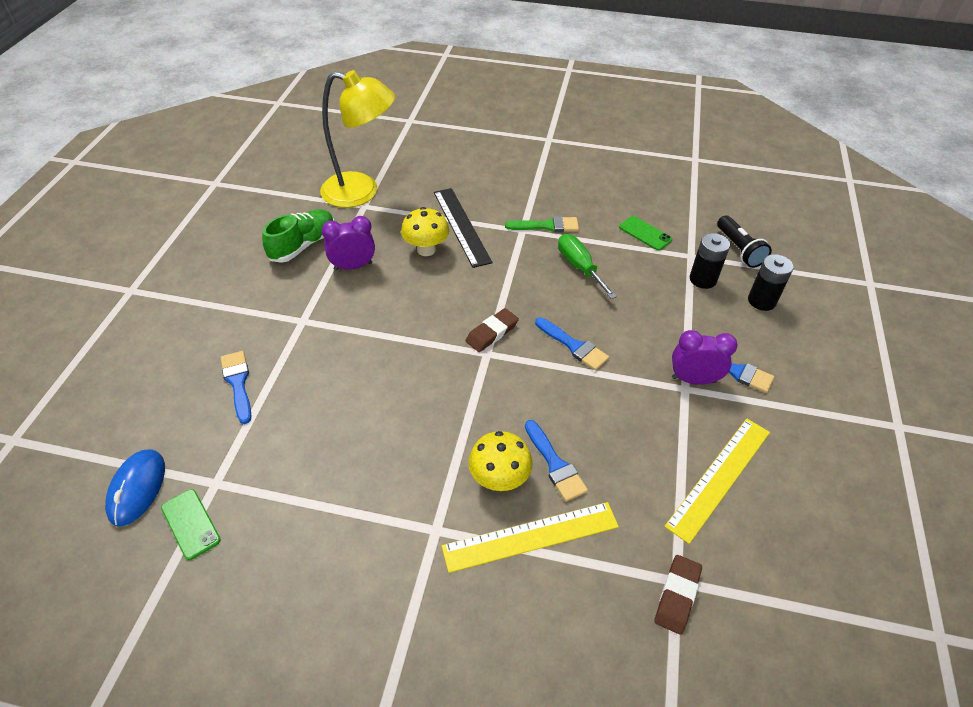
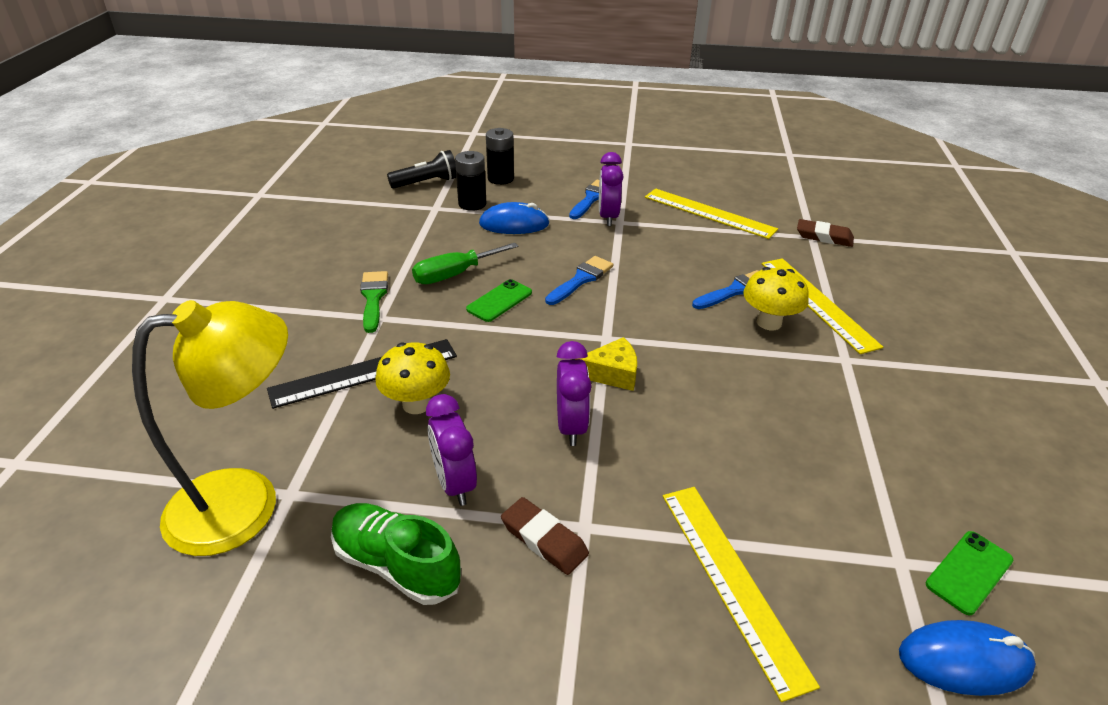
camera: 95 degrees left, 10 degrees down
(238, 383) = (731, 582): blue brush -> yellow ruler
(361, 192) = (246, 503): yellow lamp -> yellow lamp turned 60 degrees clockwise
(389, 322) = (571, 426): none -> purple clock
(441, 351) = (612, 373): none -> yellow cheese
(492, 333) = (573, 335): brown eraser -> brown eraser (544, 539)
(645, 233) = (396, 231): green phone -> green phone (499, 301)
(668, 306) = (514, 224): none -> blue mouse

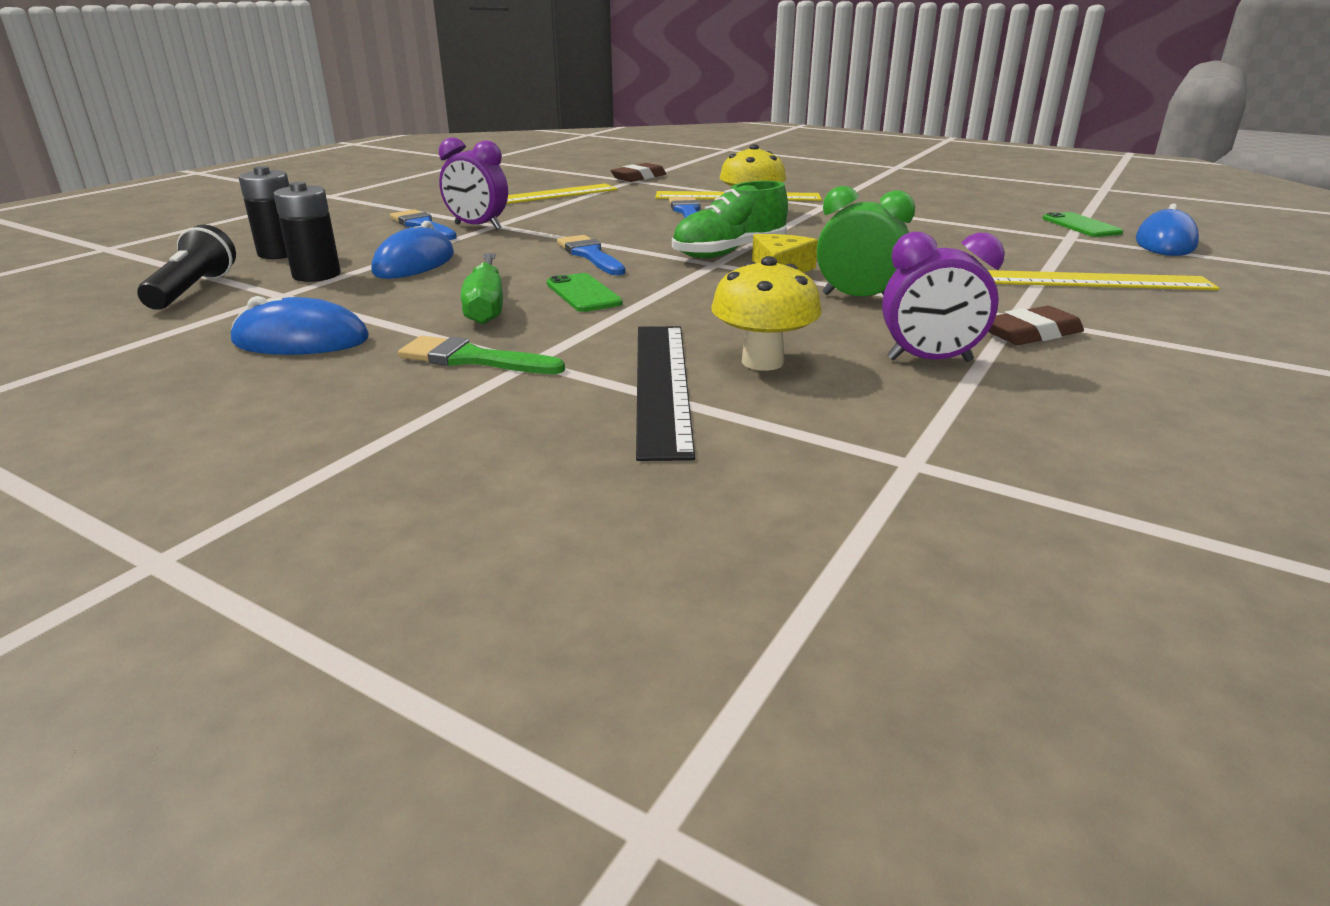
camera: 65 degrees left, 10 degrees down
(246, 503) = (922, 499): yellow lamp -> none
(374, 240) = (301, 340): none -> blue mouse
(396, 565) = (1064, 407): green shoe -> green shoe (729, 253)
(571, 426) = (857, 298): purple clock -> green clock

